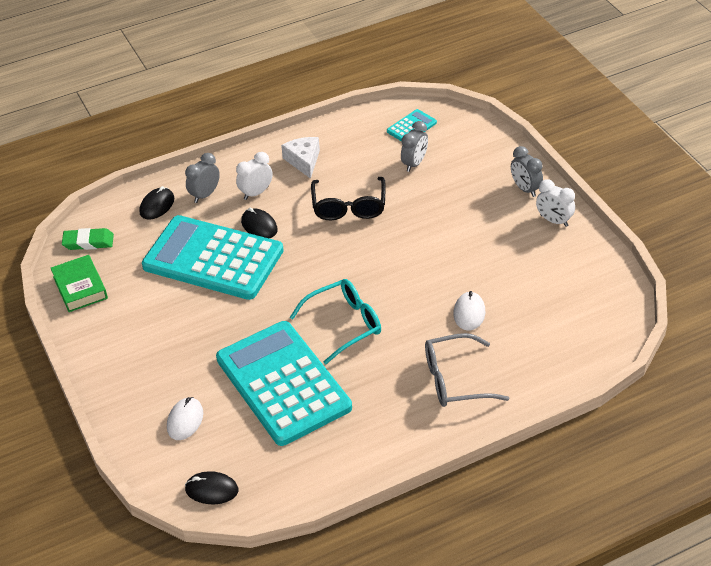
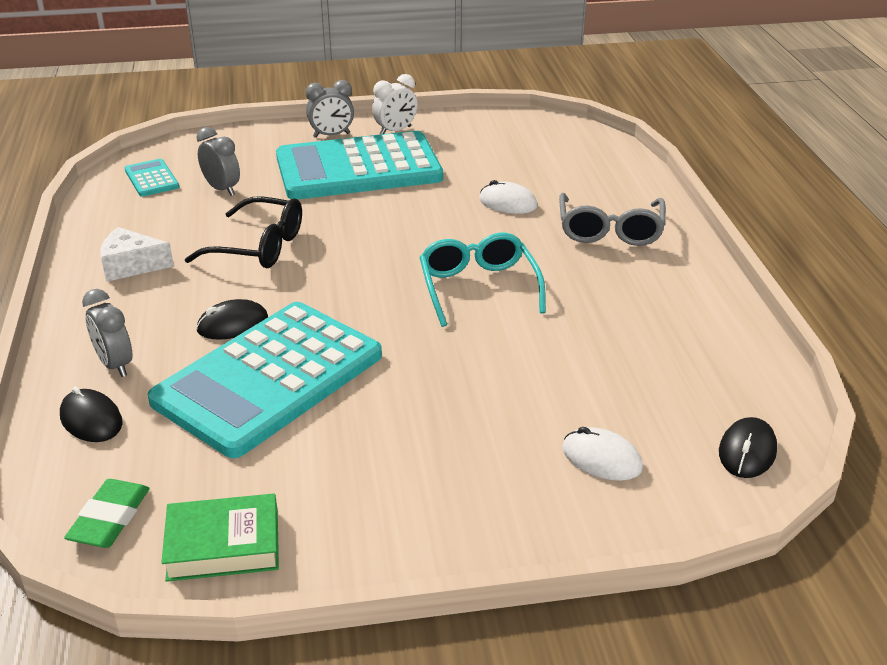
camera: 75 degrees left, 10 degrees down
(256, 193) = (159, 316): white clock -> none
(283, 383) = (563, 354): turquoise calculator -> turquoise calculator (358, 168)

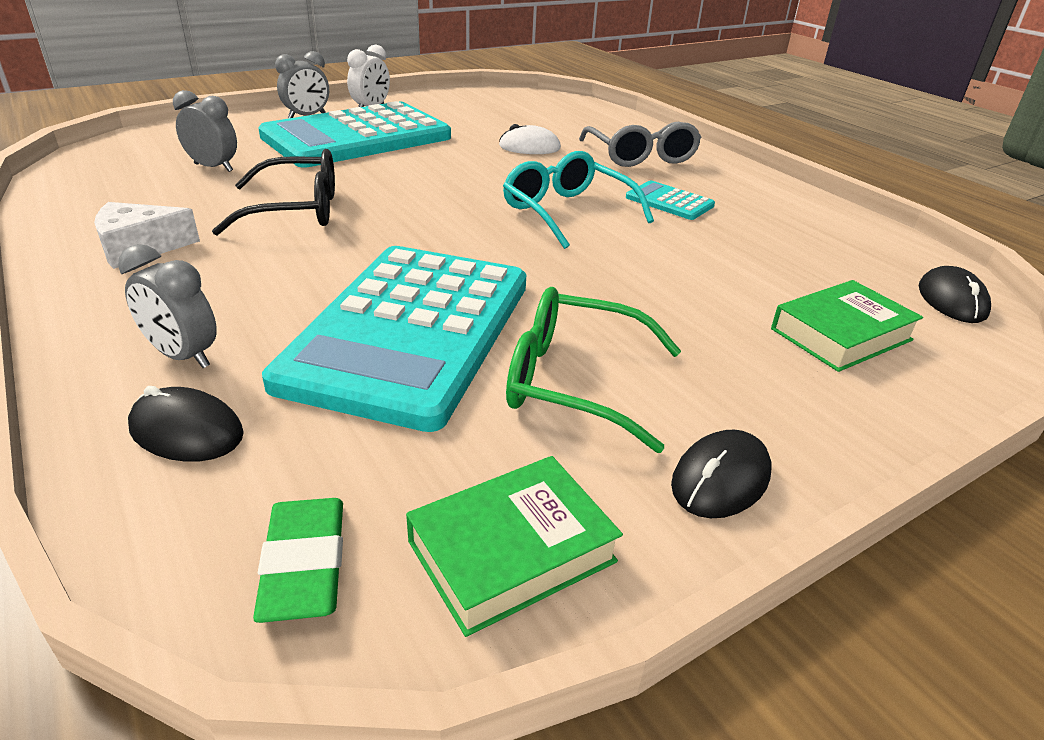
camera: 25 degrees left, 0 degrees up
(152, 179) = (117, 168): turquoise calculator -> turquoise calculator (669, 201)
(232, 324) = (320, 285): black mouse -> black mouse (720, 479)
(351, 445) = (574, 381): none -> green glasses
(601, 458) = (841, 334): white mouse -> green book

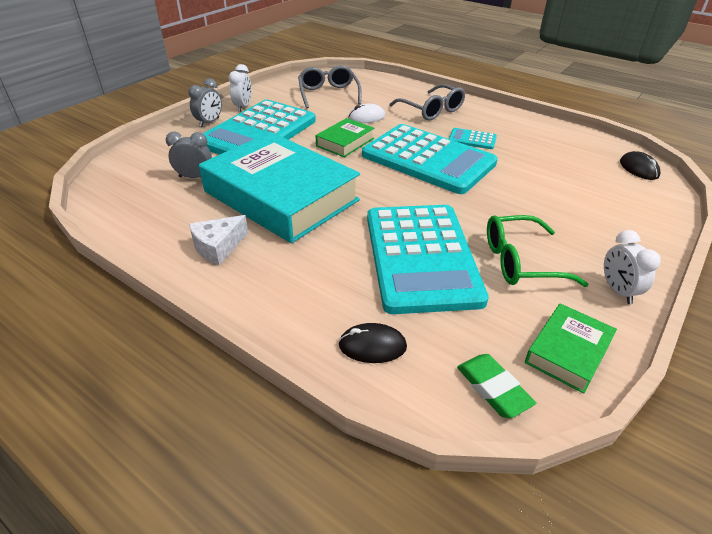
camera: 20 degrees left, 5 degrees up
(183, 356) = (323, 306): grey clock -> none
(297, 210) = (281, 196): black glasses -> turquoise book
(504, 114) = (328, 94): none -> grey glasses
(567, 212) = (428, 159): turquoise glasses -> turquoise calculator
(720, 479) = (617, 291): black mouse -> white clock
(841, 334) = (609, 201): green book -> green book (345, 142)

